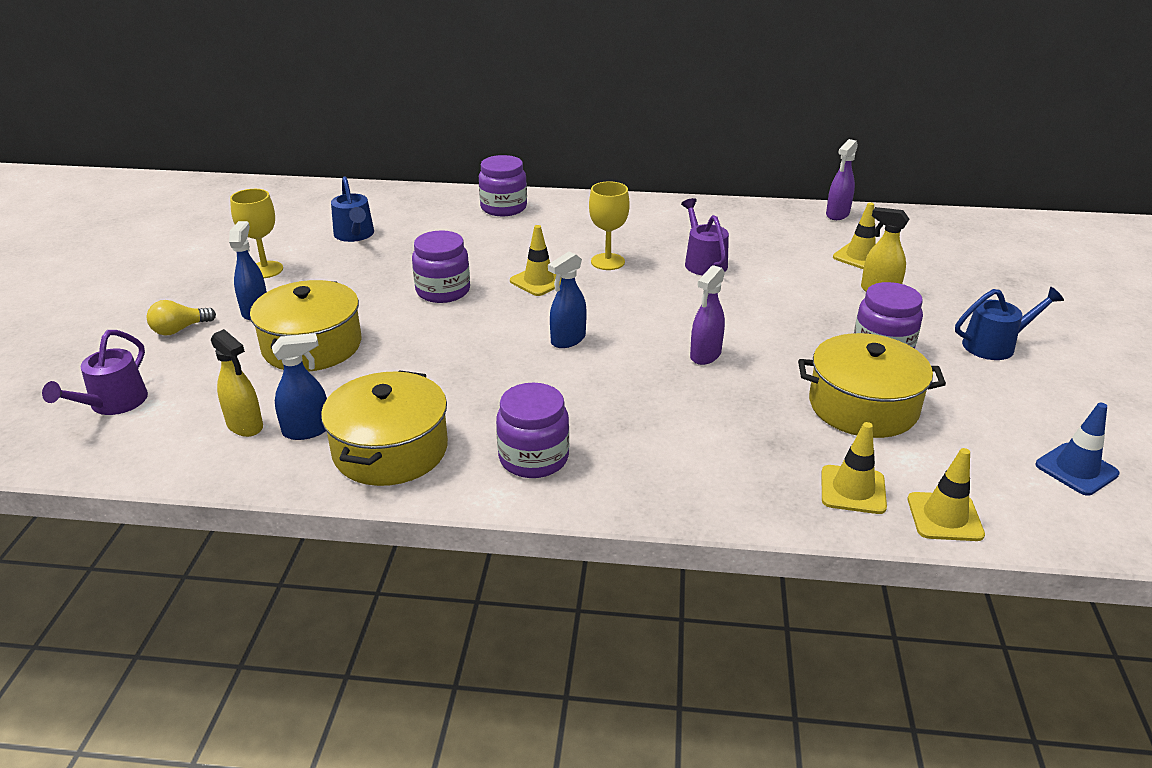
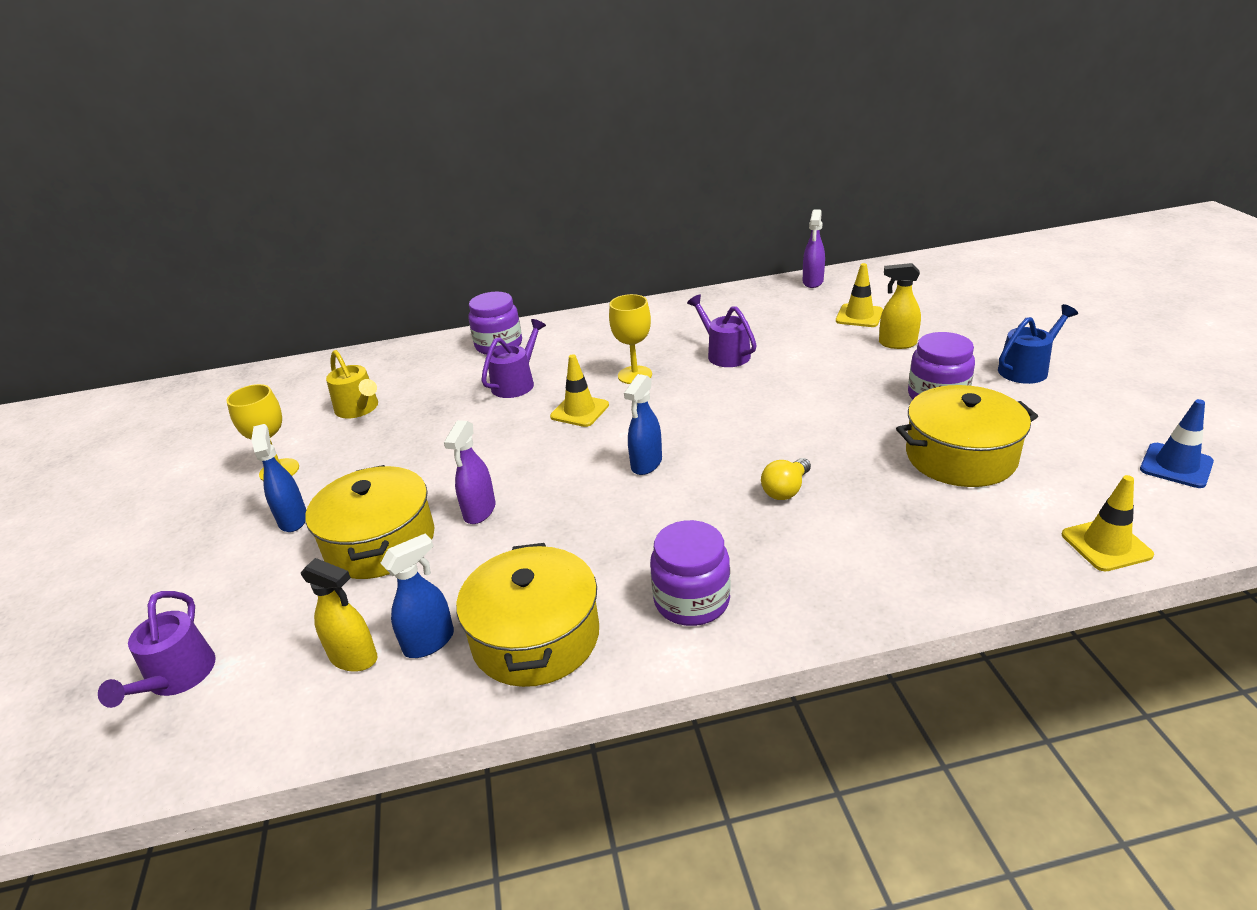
camera: 15 degrees left, 0 degrees up
(180, 329) = (214, 564): yellow light bulb -> yellow light bulb (786, 490)
(355, 235) = (359, 409): blue watering can -> yellow watering can
(443, 291) = (488, 445): purple jar -> none
(498, 244) = (516, 383): none -> purple watering can
(705, 355) = (787, 445): purple spray bottle -> purple spray bottle (479, 511)
(853, 490) = (1010, 542): yellow traffic cone -> none

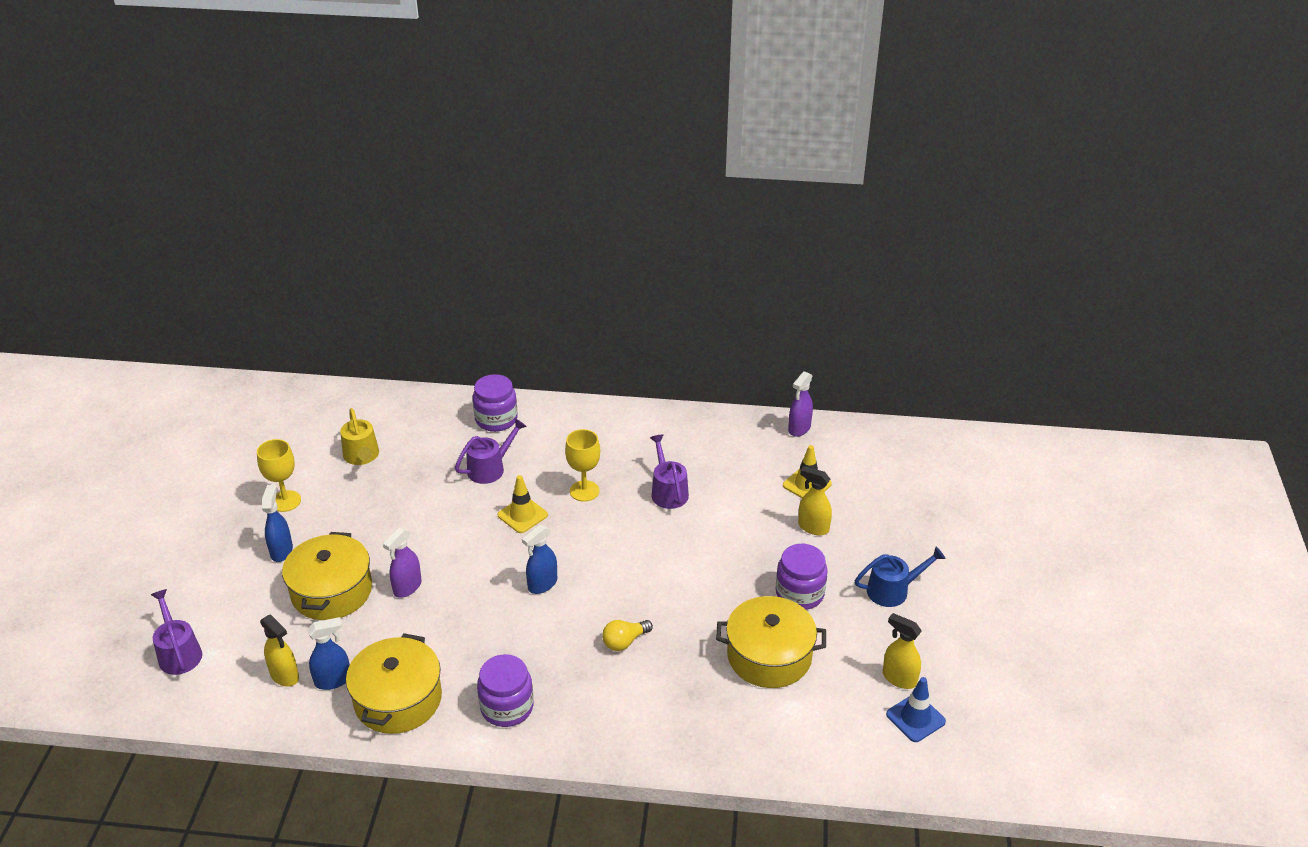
camera: 15 degrees right, 5 degrees up
(177, 677) = (179, 653): purple watering can -> purple watering can turned 135 degrees clockwise
(1106, 545) = (804, 761): yellow traffic cone -> none
(1117, 436) = (899, 678): none -> yellow spray bottle

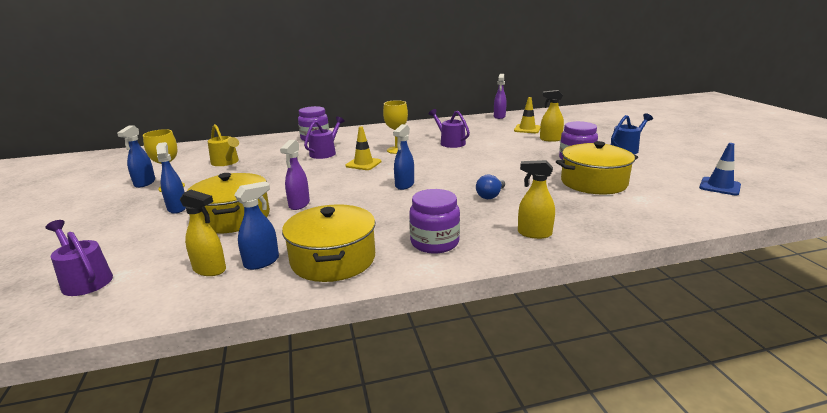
camera: 20 degrees left, 15 degrees down
(259, 481) = (144, 183): none -> blue spray bottle
(624, 642) = (490, 195): yellow light bulb -> blue light bulb
(899, 678) = (683, 175): yellow spray bottle -> yellow spray bottle (534, 233)

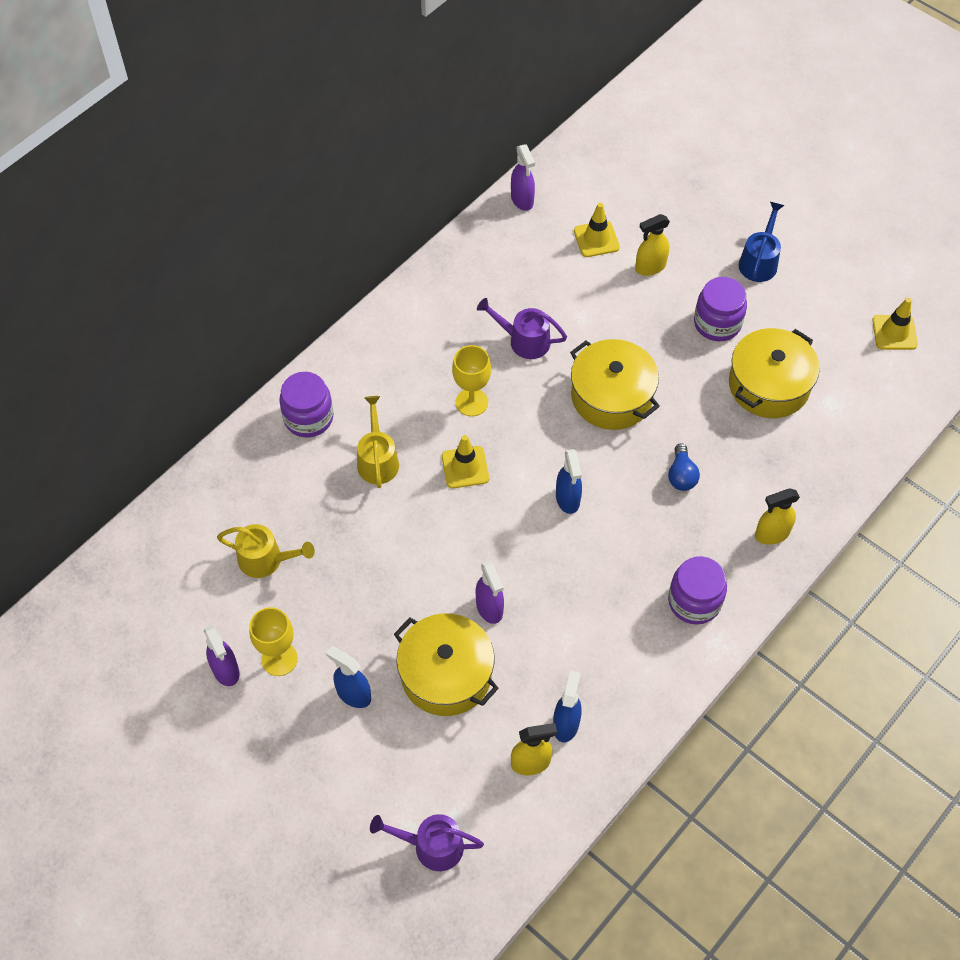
camera: 35 degrees left, 35 degrees up
(144, 183) = (226, 670): blue spray bottle -> purple spray bottle
(325, 153) = (377, 460): purple watering can -> yellow watering can
(333, 259) = (626, 681): yellow pot -> yellow pot (612, 396)
(719, 186) = (894, 332): blue traffic cone -> yellow traffic cone

